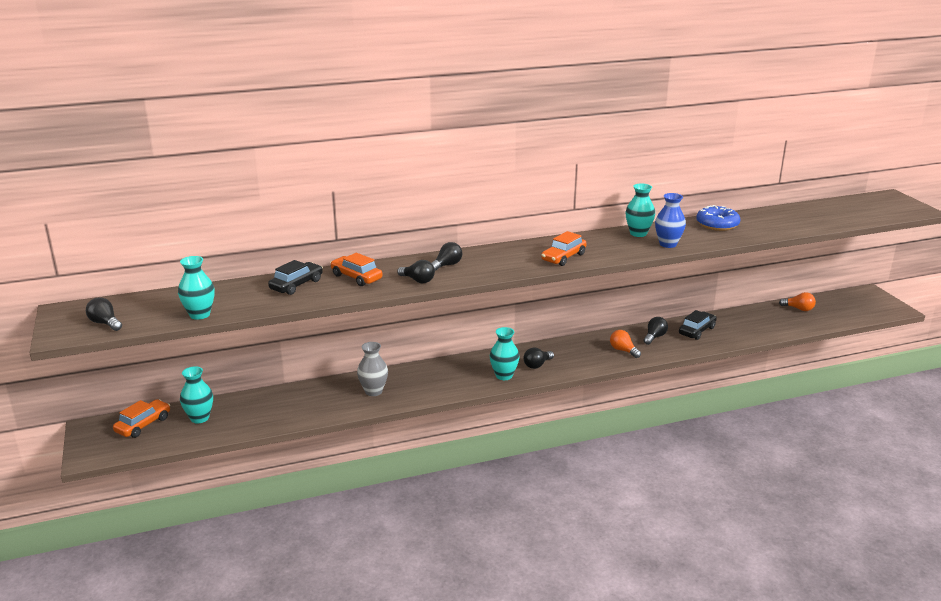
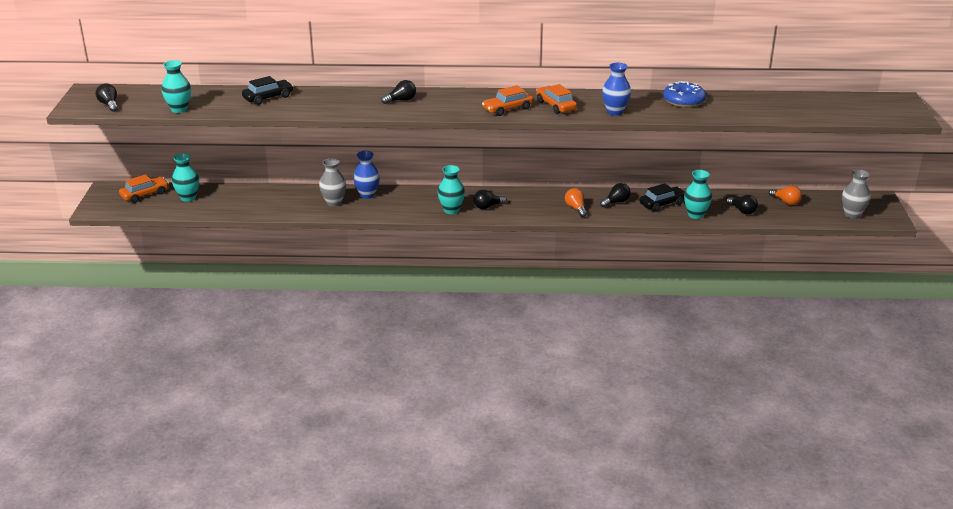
camera: 20 degrees right, 5 degrees up
(356, 277) = (319, 99): orange car -> orange car (555, 106)
(403, 376) = (367, 195): none -> blue vase
(418, 280) = (366, 109): black light bulb -> black light bulb (742, 211)
(638, 233) = (598, 98): turquoise vase -> turquoise vase (695, 215)
(862, 310) = (852, 214): none -> grey vase

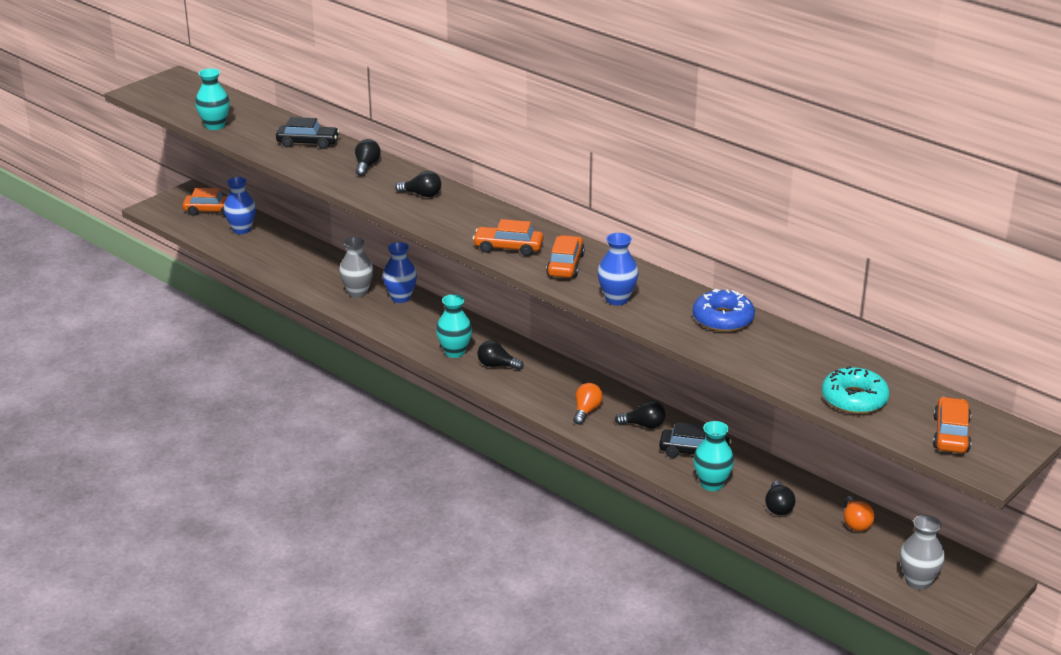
camera: 40 degrees right, 0 degrees up
(109, 105) = (169, 99): black light bulb -> black light bulb (366, 166)
(188, 197) = (242, 229): turquoise vase -> blue vase
(808, 112) = (854, 399): none -> turquoise donut
(873, 110) = (951, 434): none -> orange car

